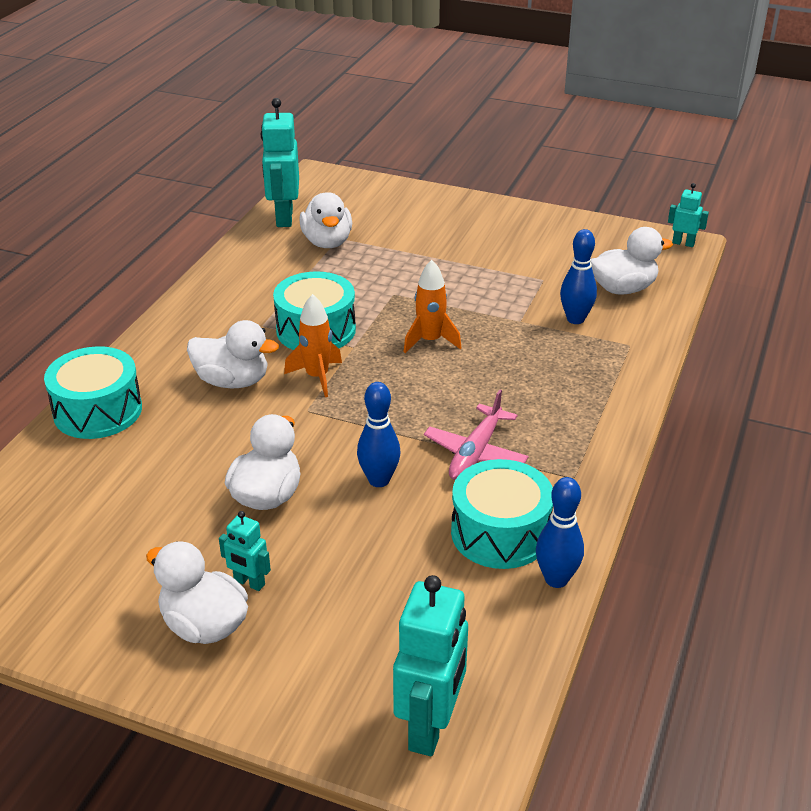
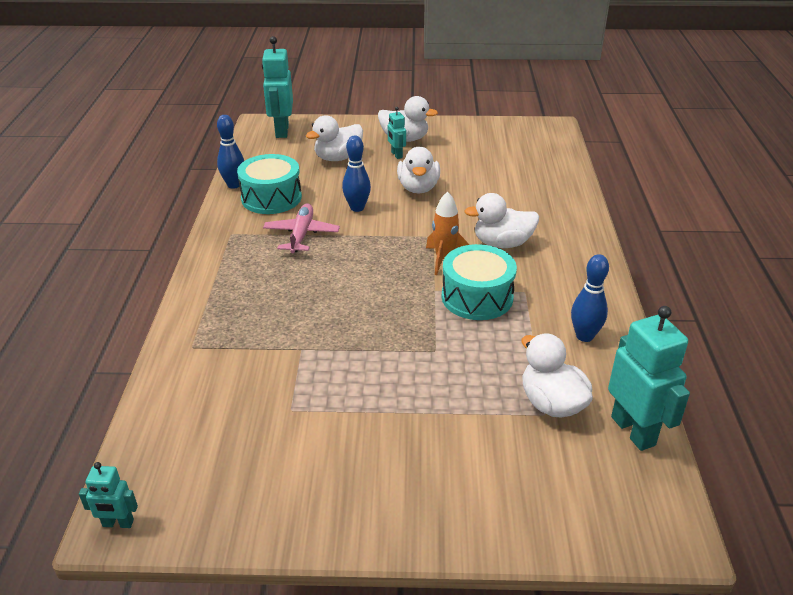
camera: 160 degrees right, 0 degrees up
(98, 411) = (569, 207): turquoise drum -> none
(249, 583) = (396, 155): turquoise robot -> turquoise robot turned 120 degrees counterclockwise
(430, 341) = (374, 309): orange rocket -> none
(575, 319) = (247, 364): blue bowling pin -> blue bowling pin (584, 336)
(623, 289) = (199, 418): white duck -> white duck (338, 158)

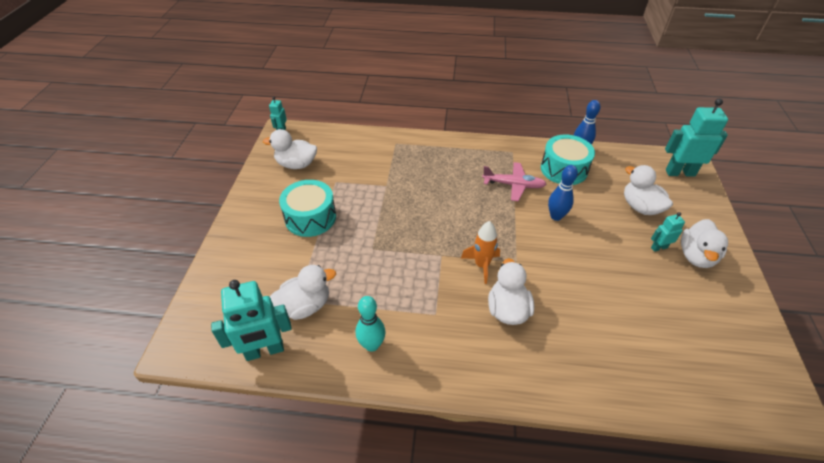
camera: 95 degrees right, 10 degrees up
(418, 188) = (597, 258): white duck -> white duck (296, 164)
(477, 297) = (430, 280): turquoise drum -> turquoise drum (310, 217)
(584, 336) = (372, 345): blue bowling pin -> turquoise bowling pin

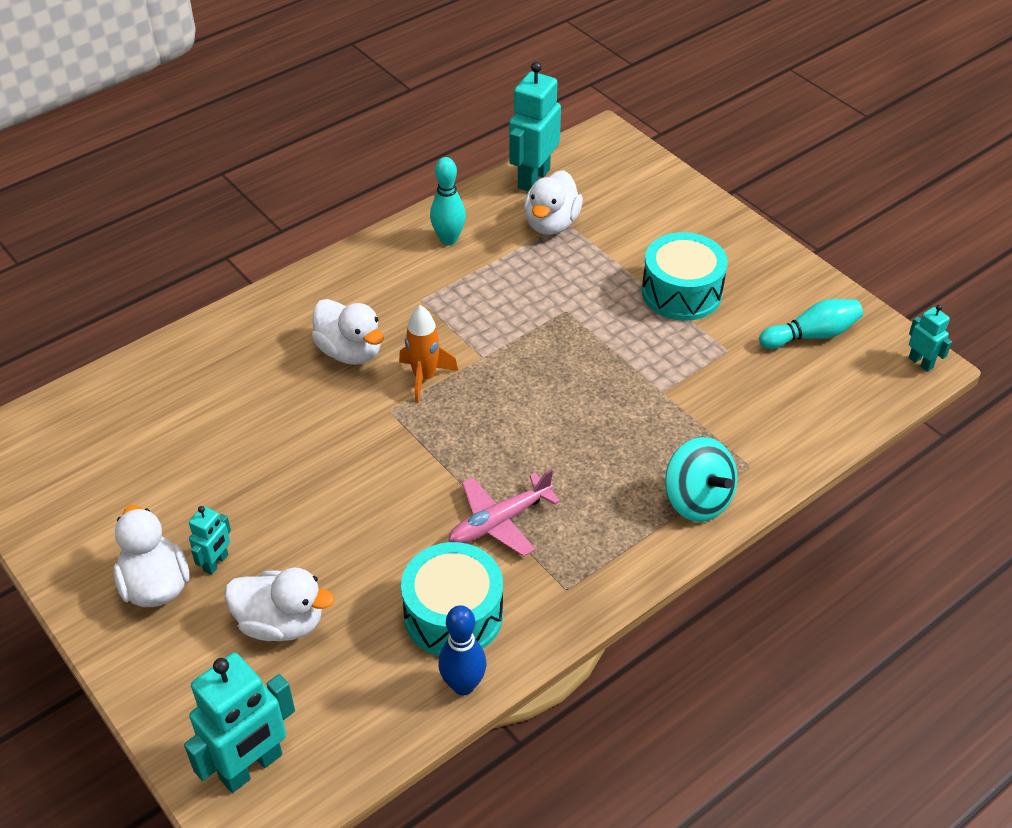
camera: 135 degrees right, 0 degrees up
(296, 164) = (811, 335): white duck -> turquoise bowling pin
(430, 146) = (697, 500): none -> turquoise spinning top
(556, 216) = (393, 511): blue bowling pin -> none

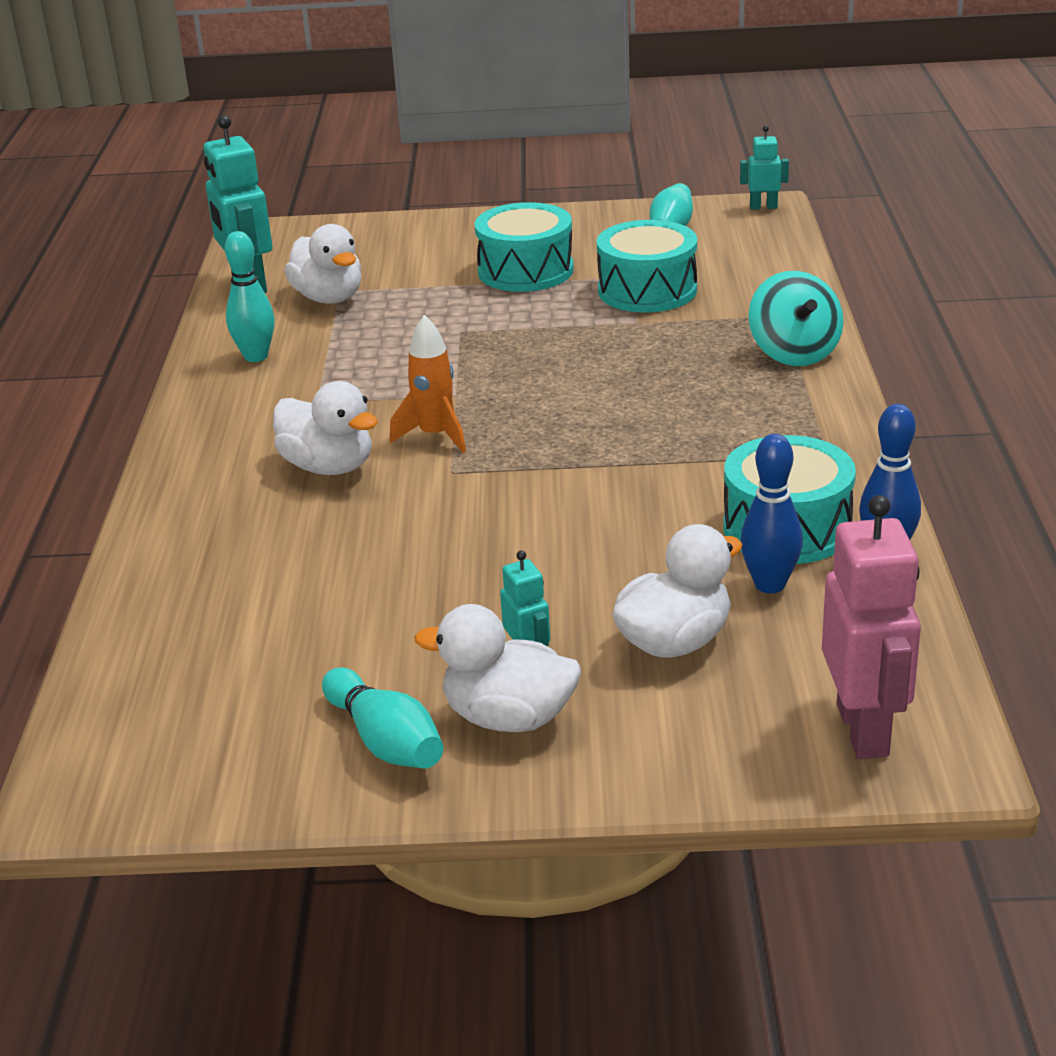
camera: 50 degrees left, 15 degrees down
(101, 543) = (385, 741): none -> turquoise bowling pin
(251, 767) = (863, 730): turquoise robot -> pink robot
(350, 352) = (329, 467): white duck -> white duck turned 45 degrees clockwise
(378, 639) = (770, 584): none -> blue bowling pin
(500, 521) = (694, 460): pink plane -> none
(697, 500) = (794, 353): turquoise spinning top -> turquoise spinning top turned 75 degrees clockwise
(715, 371) = (647, 290): none -> turquoise drum

